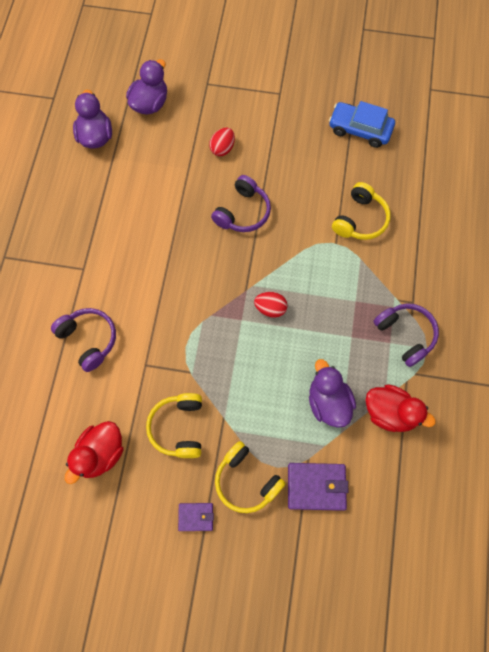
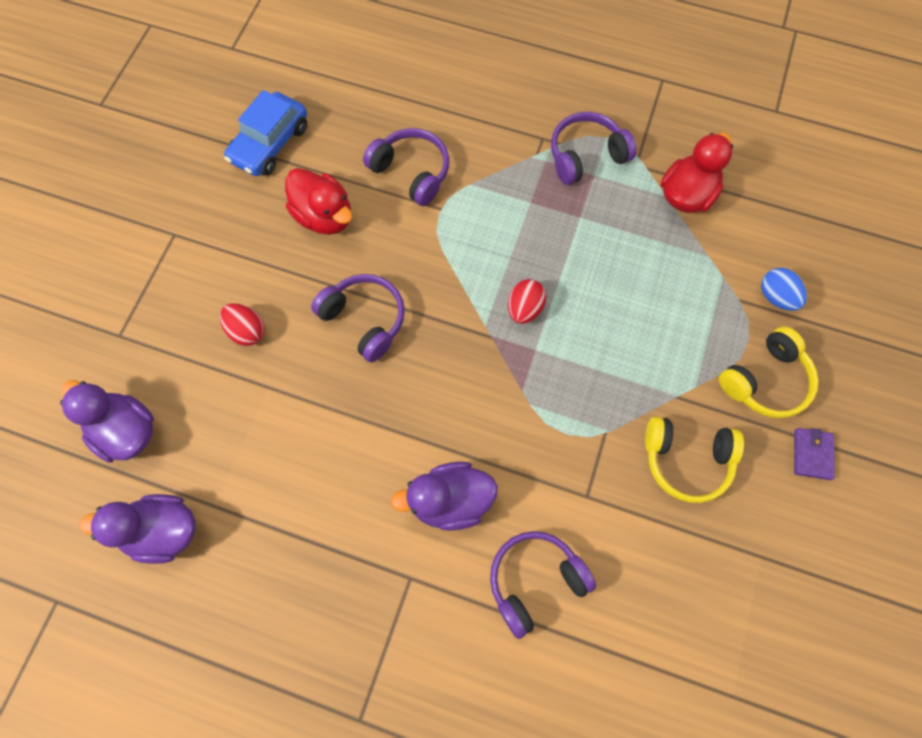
camera: 80 degrees left, 0 degrees up
(100, 453) = (717, 580): red duck -> red duck (324, 216)
(316, 486) = (776, 297): purple wallet -> blue egg
(328, 402) = (666, 262): purple duck -> purple duck (450, 500)
(360, 219) = (411, 172): yellow headphones -> purple headphones

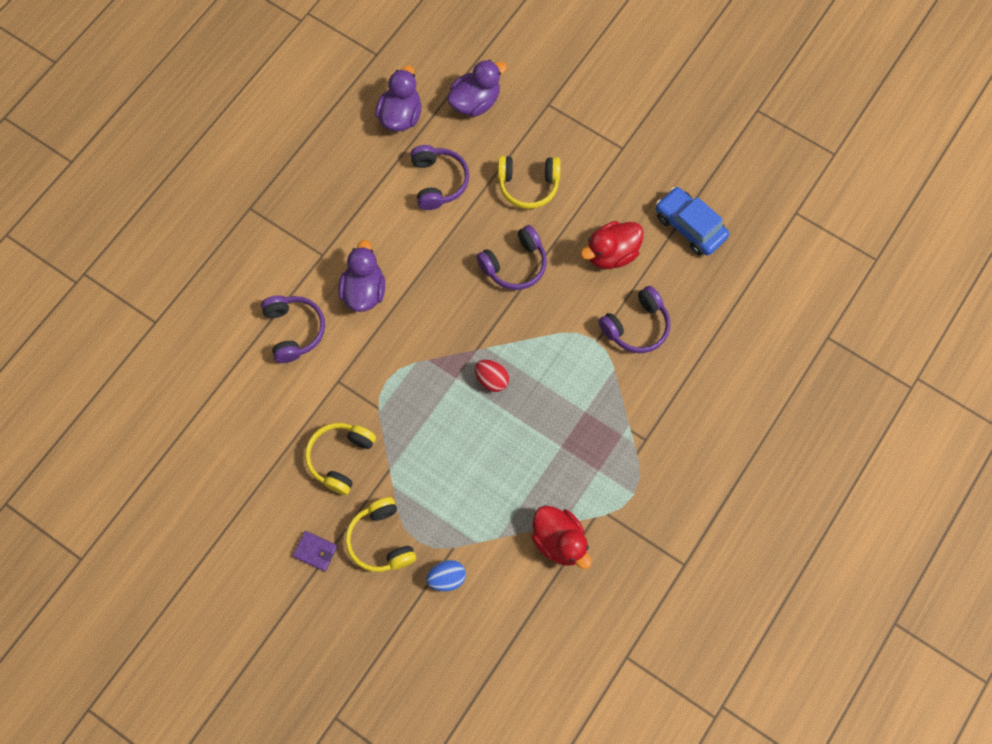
camera: 105 degrees right, 0 degrees up
(247, 331) = (528, 185): red egg -> yellow headphones
(586, 156) = (619, 470): purple headphones -> purple headphones (438, 182)

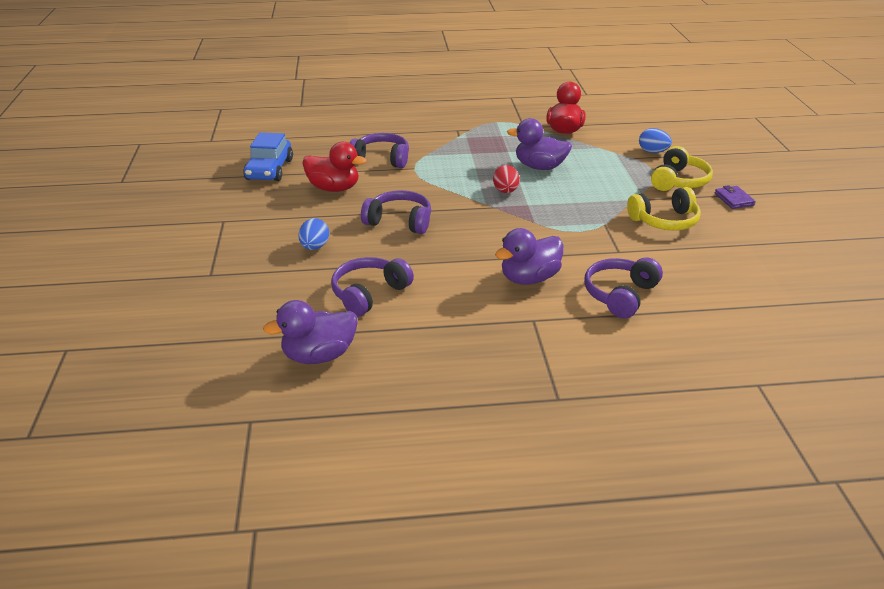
camera: 130 degrees left, 35 degrees down
(475, 102) = (250, 316): purple duck -> purple duck (539, 167)
(528, 185) = (315, 247): yellow headphones -> blue egg

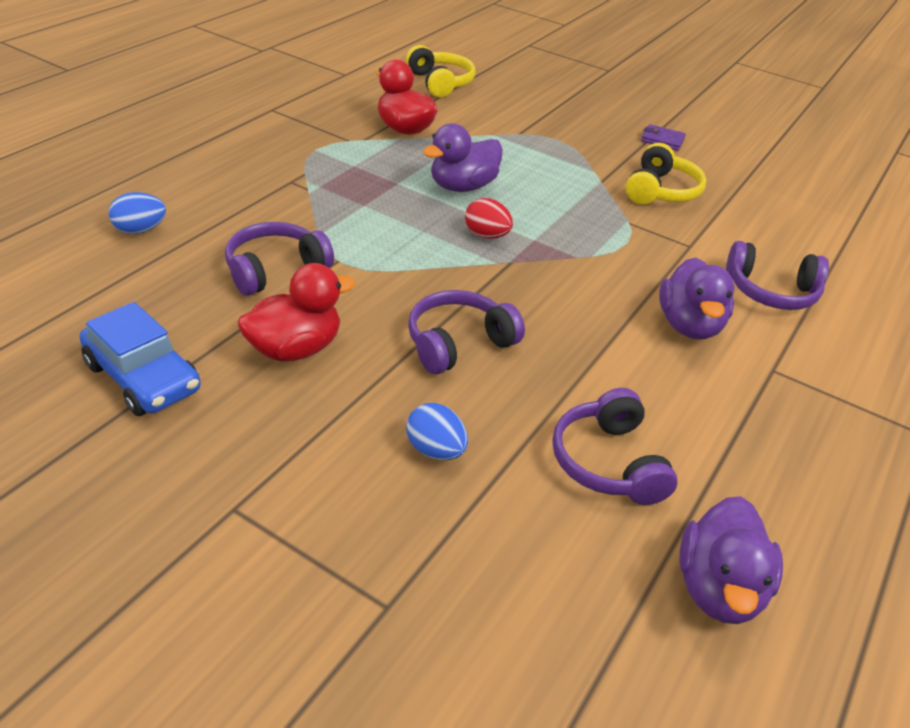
camera: 55 degrees left, 5 degrees up
(620, 295) = (771, 291): purple headphones -> purple headphones turned 60 degrees counterclockwise
(652, 152) = (522, 119): blue egg -> blue egg (140, 230)
(679, 181) = (596, 141): yellow headphones -> yellow headphones (440, 83)

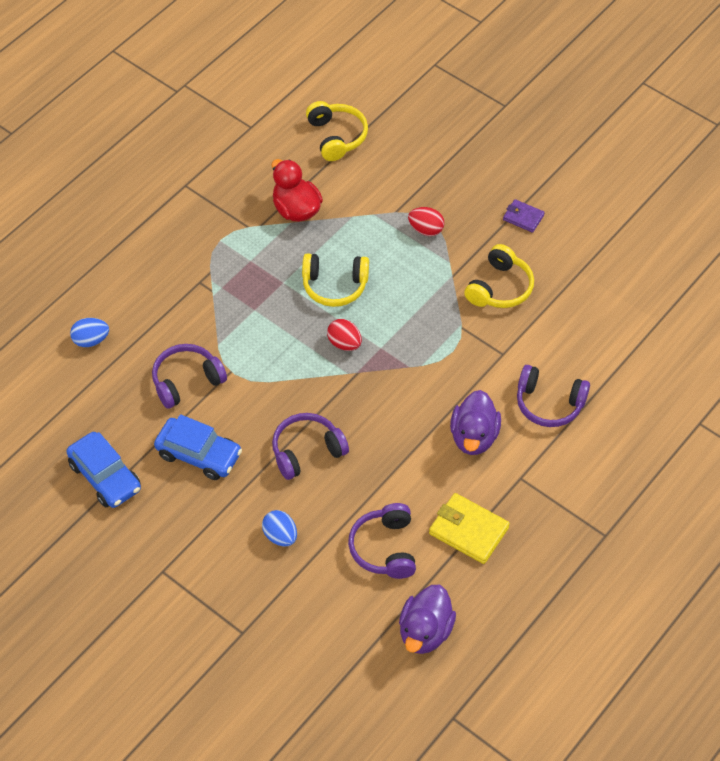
camera: 10 degrees right, 15 degrees up
(295, 349) = (199, 454): red duck -> blue car
(462, 187) = (334, 286): purple duck -> yellow headphones
(558, 146) = (426, 230): none -> red egg
(728, 435) = (468, 530): none -> yellow wallet

